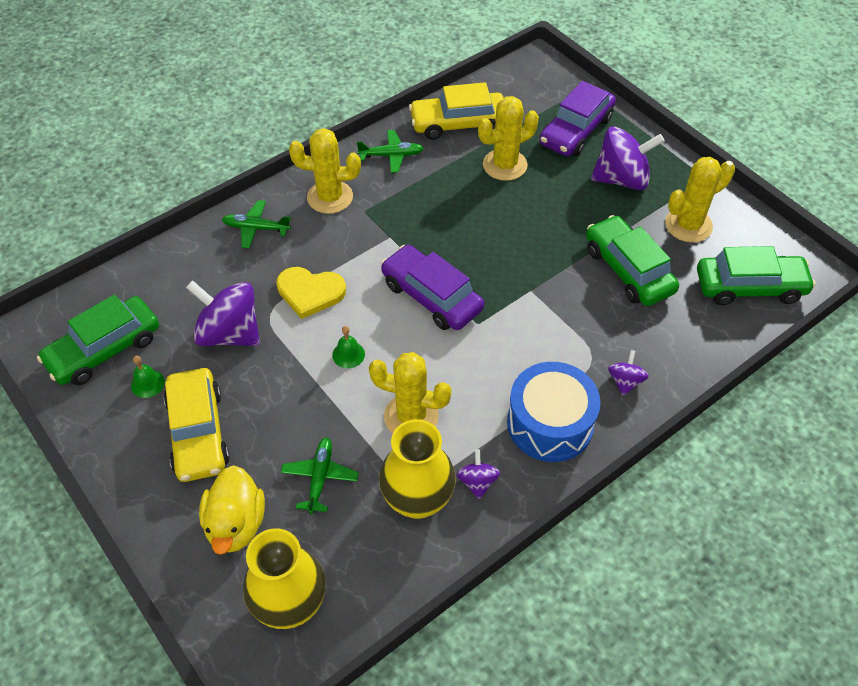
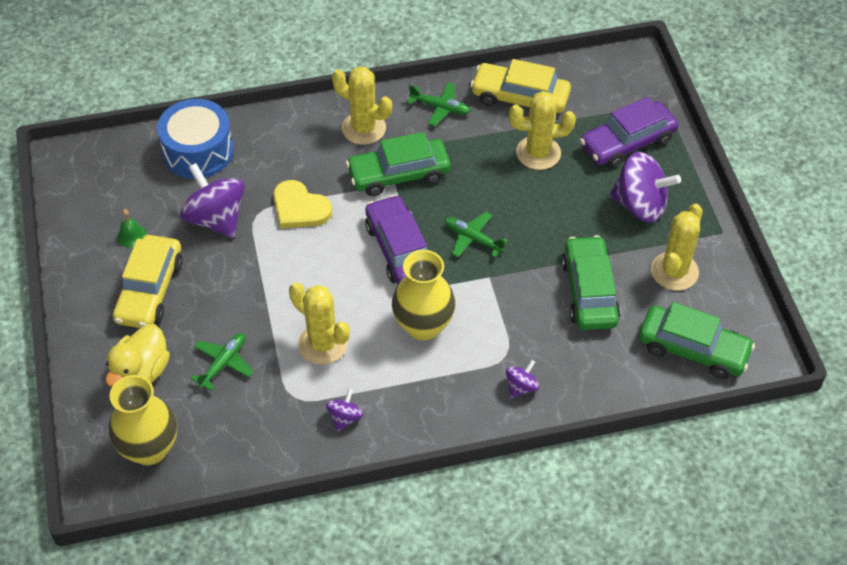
camera: 25 degrees right, 0 degrees up
(104, 349) = (112, 195): green car -> green car (399, 174)
(256, 228) = (285, 134): green plane -> green plane (473, 239)
(348, 354) = (301, 273): green bell -> none
(417, 500) = (289, 412): yellow vase -> yellow vase (423, 325)
(550, 423) = (434, 396): blue drum -> blue drum (198, 151)
(688, 225) = (674, 271): yellow cactus -> yellow cactus turned 60 degrees counterclockwise

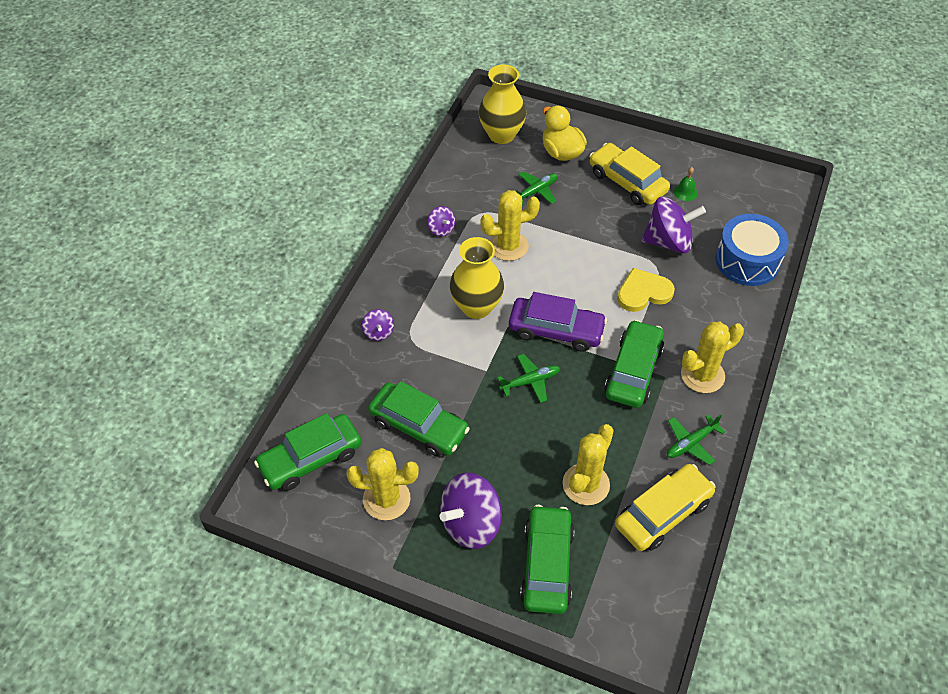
camera: 125 degrees right, 0 degrees up
(223, 363) = (536, 191): green plane -> green plane turned 105 degrees counterclockwise
(627, 143) = (547, 565): purple car -> green car
(674, 271) = (386, 499): yellow cactus -> yellow cactus turned 60 degrees counterclockwise

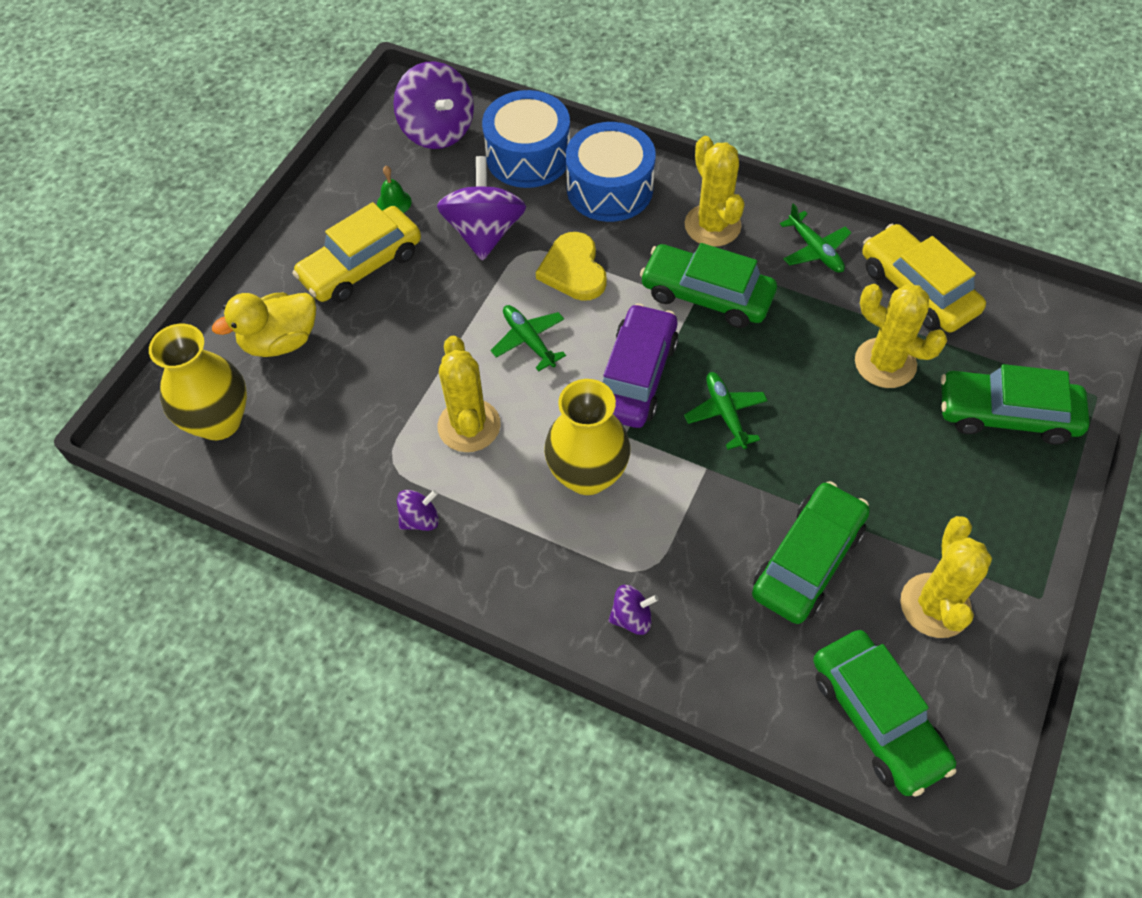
camera: 85 degrees left, 5 degrees up
(471, 523) = (959, 498): purple spinning top -> purple spinning top (437, 131)
(536, 191) = (359, 382): green plane -> green plane (529, 340)
(726, 310) = (610, 189): none -> blue drum

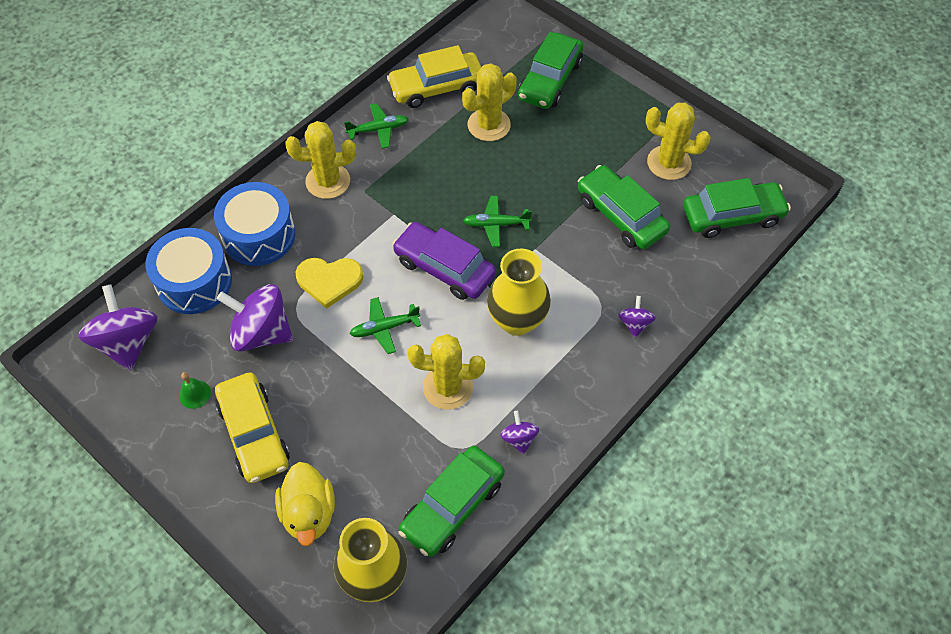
camera: 75 degrees left, 0 degrees up
(437, 131) = (127, 342): purple spinning top -> purple spinning top turned 90 degrees counterclockwise
(706, 295) = (390, 204): green car -> green car (452, 506)

